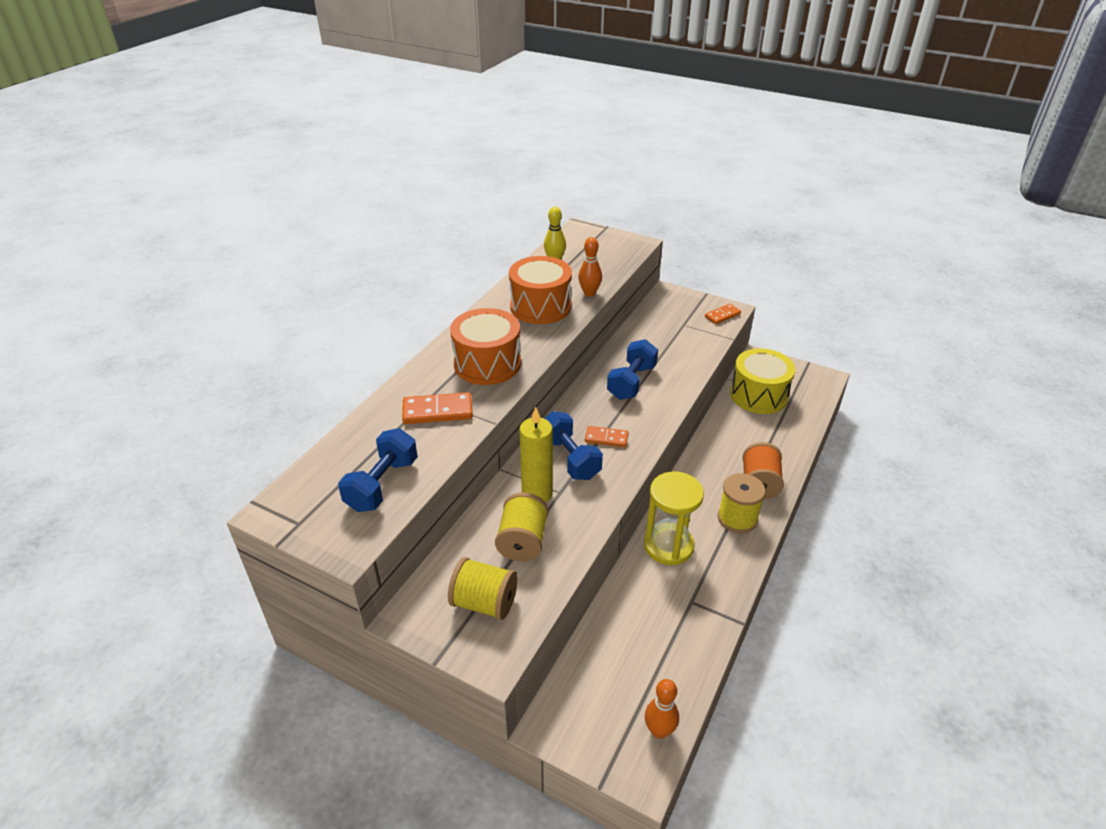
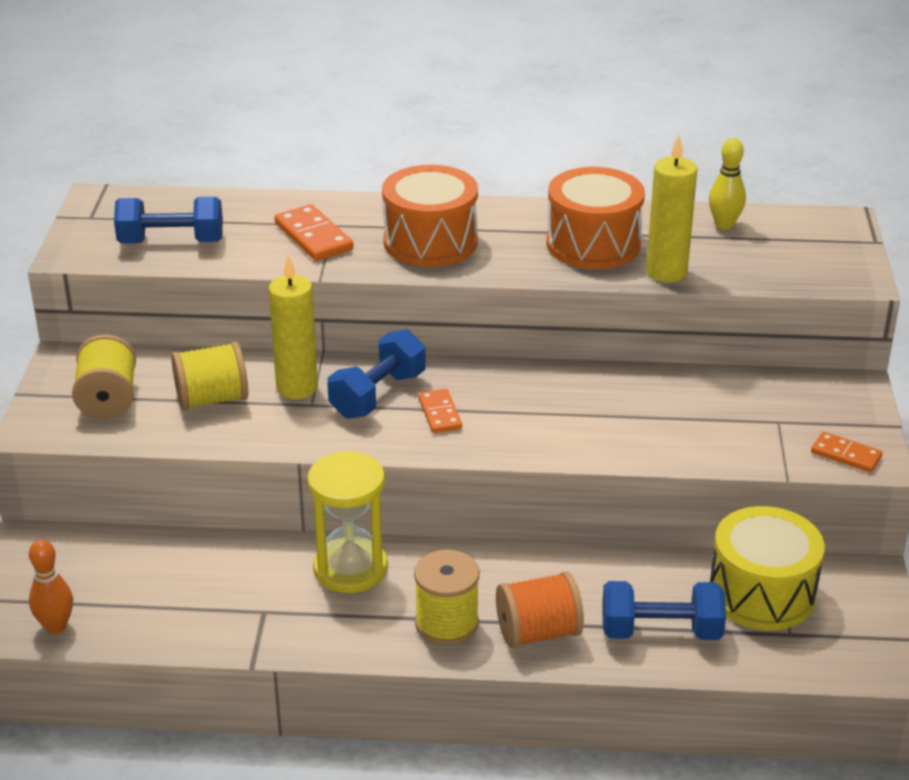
camera: 65 degrees right, 5 degrees down
(589, 293) = (666, 272): orange bowling pin -> yellow candle
(631, 382) = (581, 405): blue dumbbell -> blue dumbbell (661, 631)

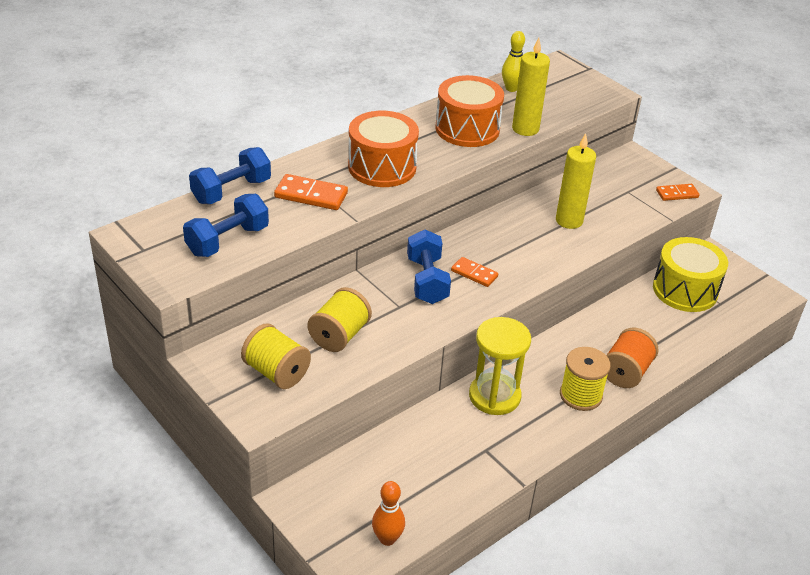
camera: 45 degrees left, 5 degrees up
(297, 388) = (377, 301): yellow candle -> yellow candle (569, 221)
(661, 631) = (673, 336): blue dumbbell -> blue dumbbell (231, 191)

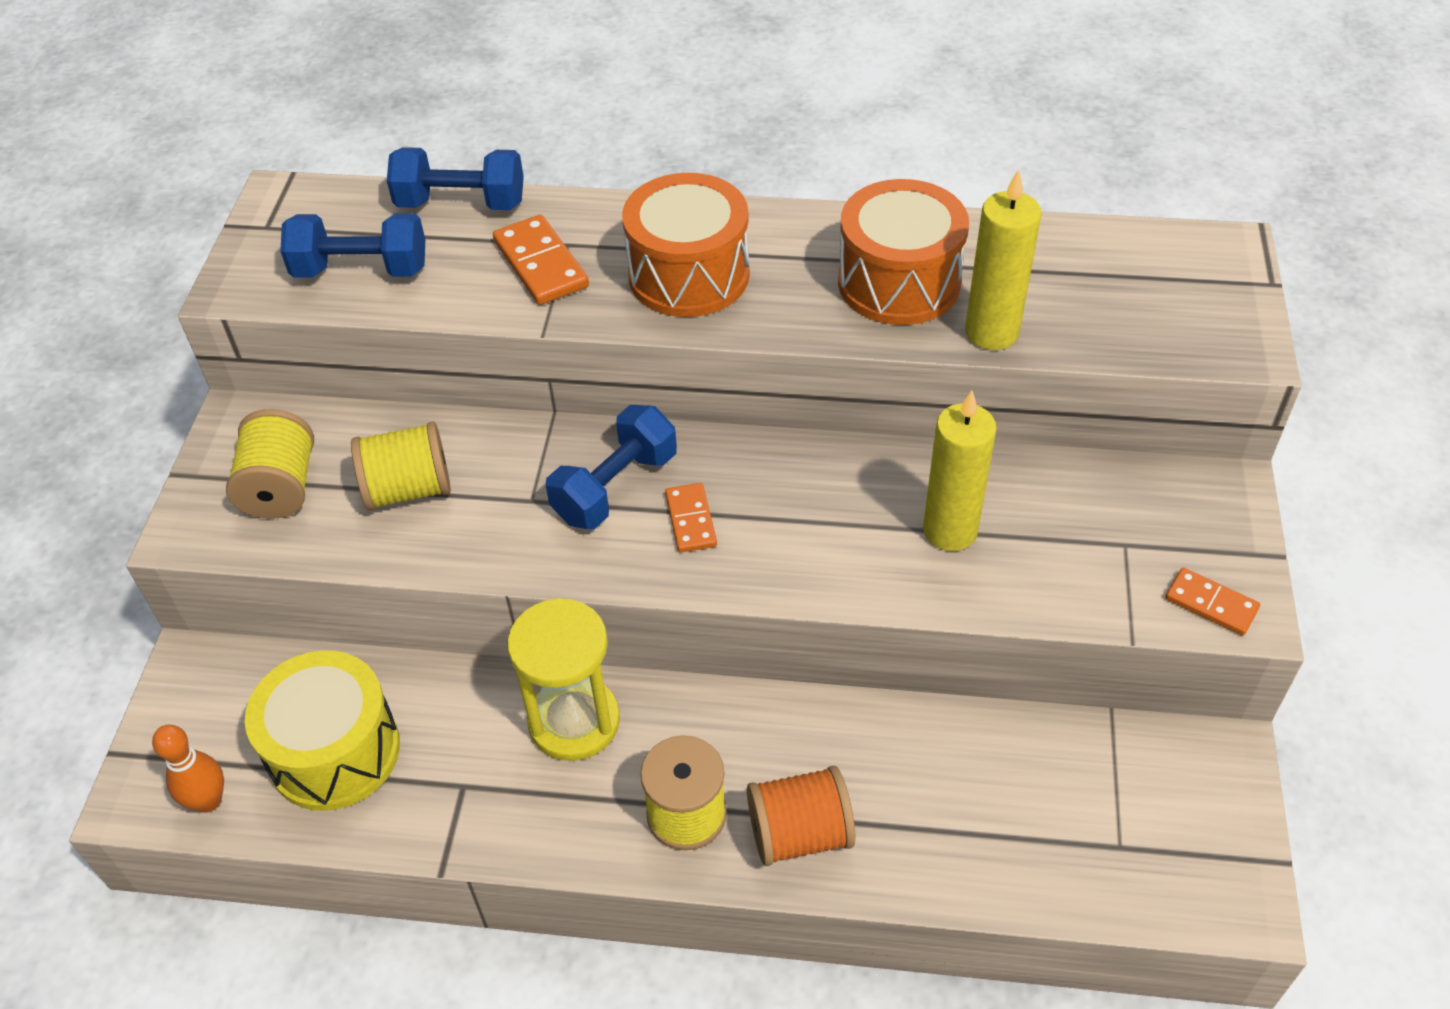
camera: 50 degrees right, 10 degrees up
(511, 88) = (1072, 251): yellow bowling pin -> none
(685, 290) = (1087, 779): yellow drum -> yellow drum (334, 751)

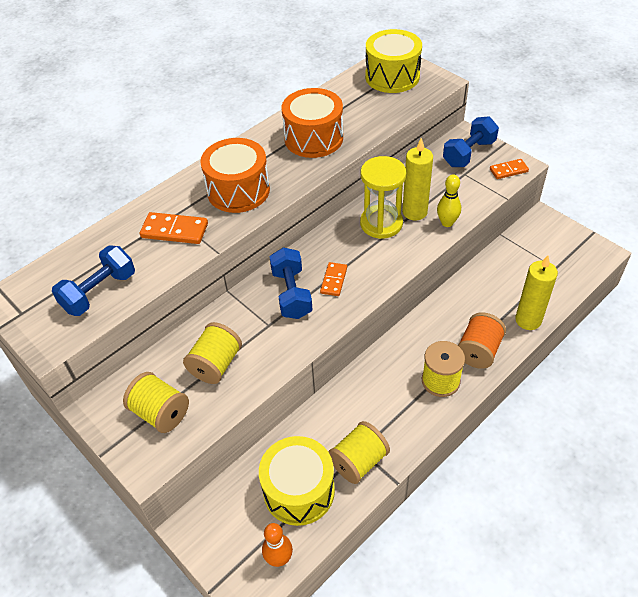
camera: 50 degrees left, 0 degrees up
(440, 796) = (358, 461): none -> yellow spool
(461, 203) = (101, 236): blue dumbbell -> blue dumbbell (469, 153)
(574, 721) = (364, 392): yellow hourglass -> yellow hourglass (381, 223)
(690, 520) = (333, 280): orange domino -> orange domino turned 75 degrees clockwise
(972, 590) = (447, 223): none -> yellow bowling pin
(991, 332) = (366, 131): yellow candle -> yellow candle (528, 320)
(1175, 279) = (392, 76): none -> yellow drum

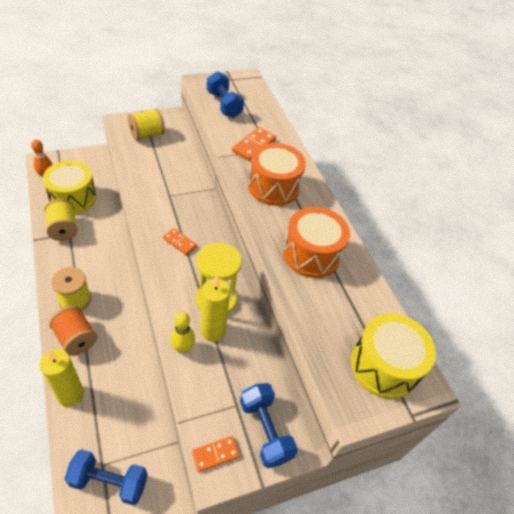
camera: 105 degrees right, 0 degrees up
(216, 364) = (160, 163): yellow spool -> none
(291, 294) = (186, 216): blue dumbbell -> blue dumbbell (109, 481)
(508, 170) = (215, 454): orange domino -> orange domino turned 60 degrees clockwise

